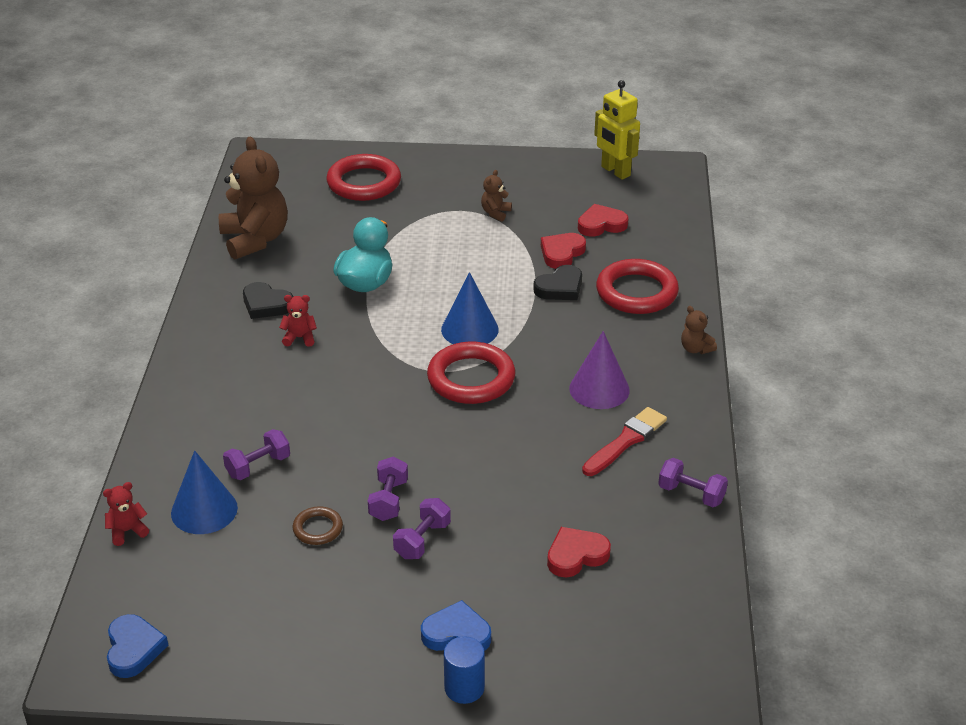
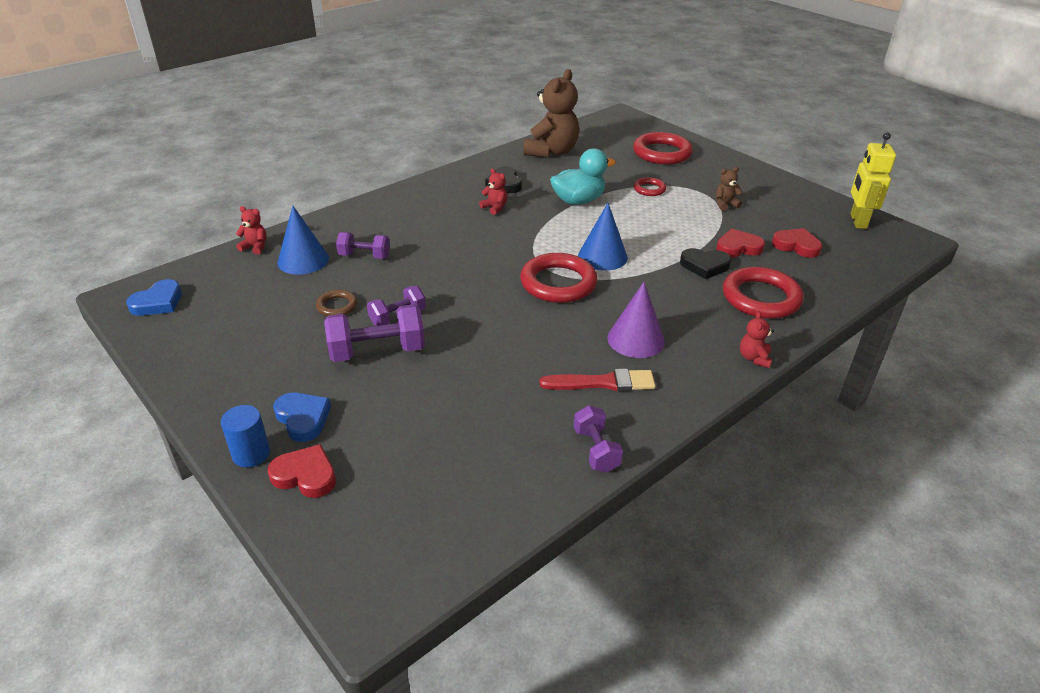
camera: 45 degrees right, 0 degrees up
(410, 233) = (649, 189): none -> red ring
(422, 540) = (377, 351): purple dumbbell -> purple dumbbell, size x1.63
(576, 555) = (450, 429): red heart -> red heart (305, 475)
(696, 349) = (754, 358): brown teddy bear -> red teddy bear

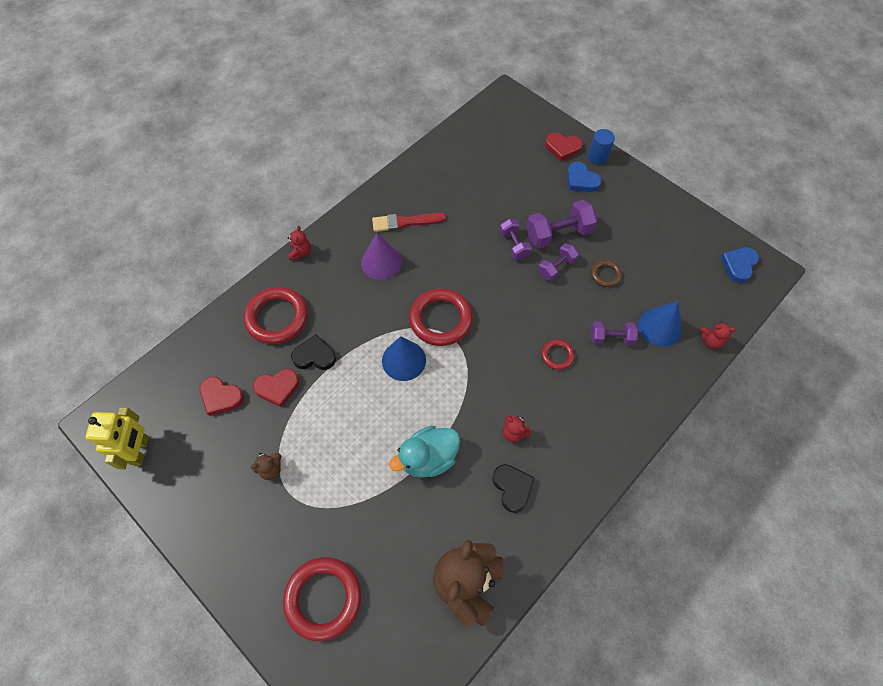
camera: 175 degrees right, 25 degrees up
(596, 450) = (410, 175): purple dumbbell -> purple dumbbell (514, 245)
(649, 189) = (349, 494): red ring -> red ring (557, 355)

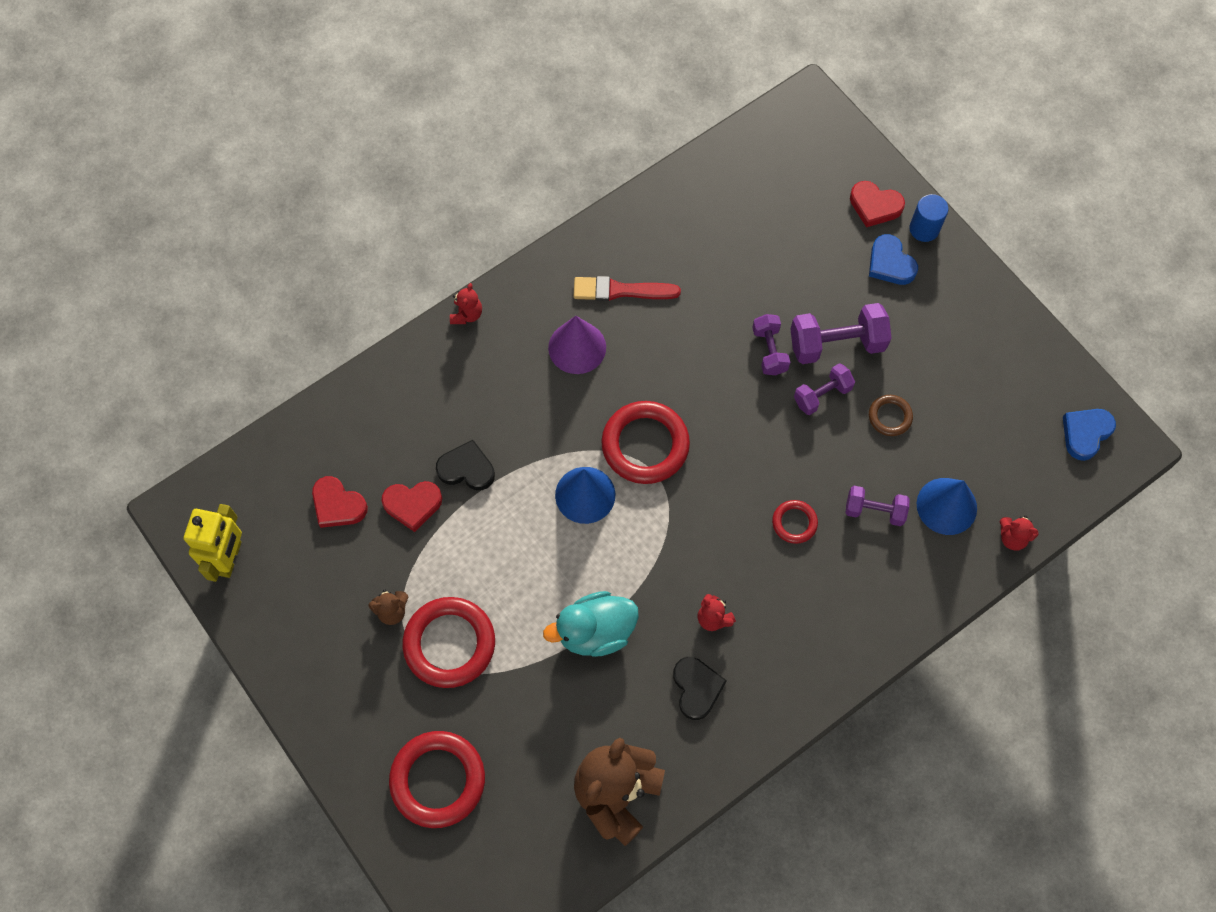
camera: 10 degrees right, 5 degrees up
(277, 317) = (423, 406): red ring -> red ring (449, 644)

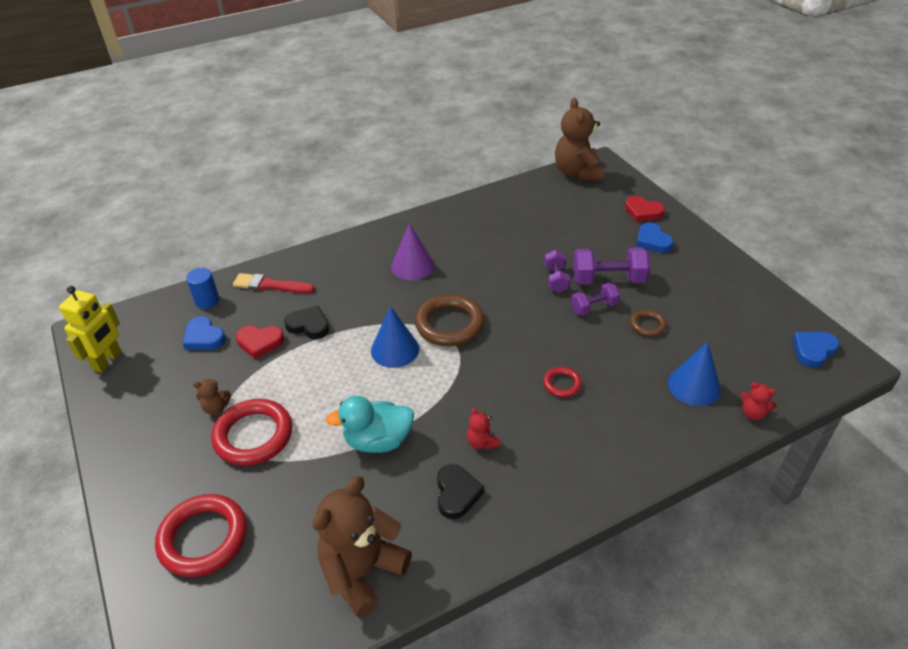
camera: 10 degrees right, 25 degrees down
(338, 505) = (204, 337): red heart -> blue heart
(467, 314) = (339, 243): red teddy bear -> none
(621, 290) = (452, 239): red brush -> red brush (270, 285)
(645, 445) = (449, 324): red ring -> brown ring
(778, 130) = (577, 172): none -> brown teddy bear
(874, 511) = (631, 383): purple dumbbell -> none
(924, 229) = (679, 225): blue cylinder -> blue cylinder (207, 301)

